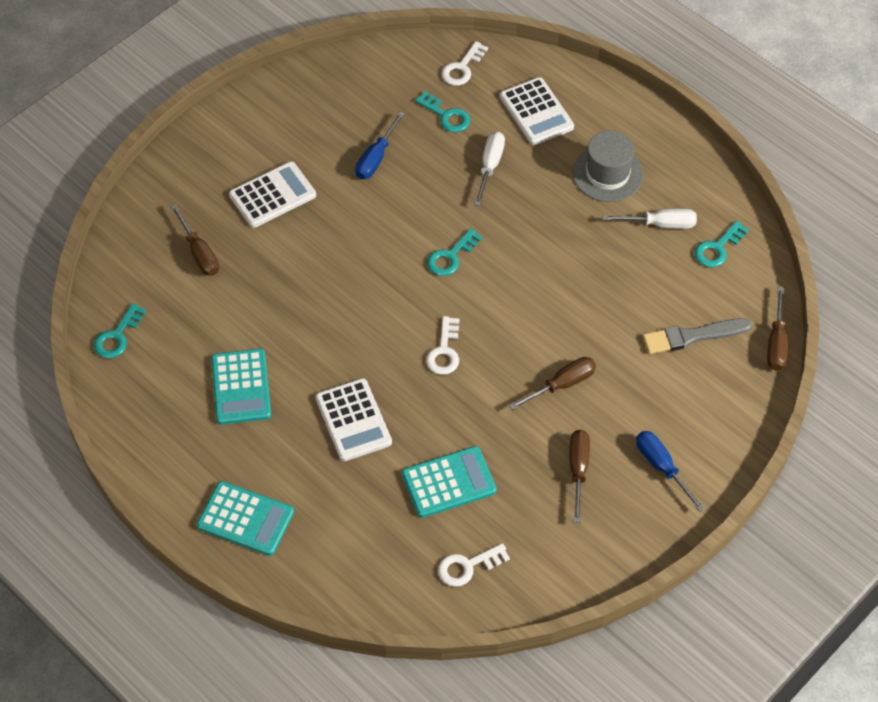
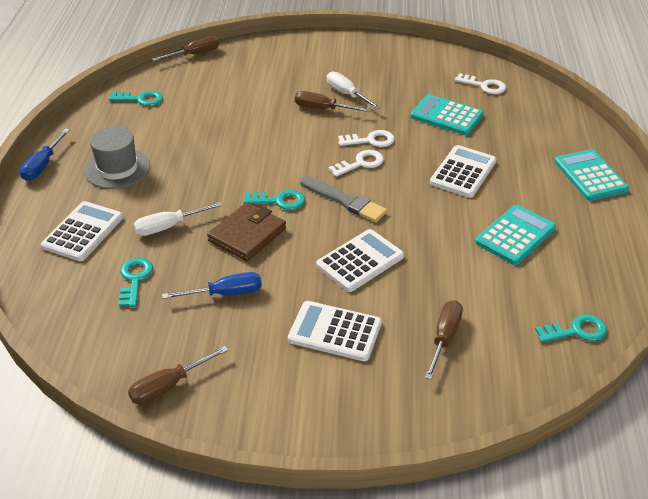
camera: 130 degrees left, 15 degrees down
(324, 260) = (360, 261): none -> white calculator
(429, 209) = (247, 235): none -> brown wallet
(462, 68) = (66, 301): white key -> white key (371, 140)
(578, 470) = (372, 79): brown screwdriver -> brown screwdriver (168, 386)
(660, 224) = (143, 128): white screwdriver -> white screwdriver (347, 94)
(661, 467) = (331, 56): blue screwdriver -> blue screwdriver (43, 165)
(692, 336) = (225, 81): grey brush -> grey brush (344, 201)

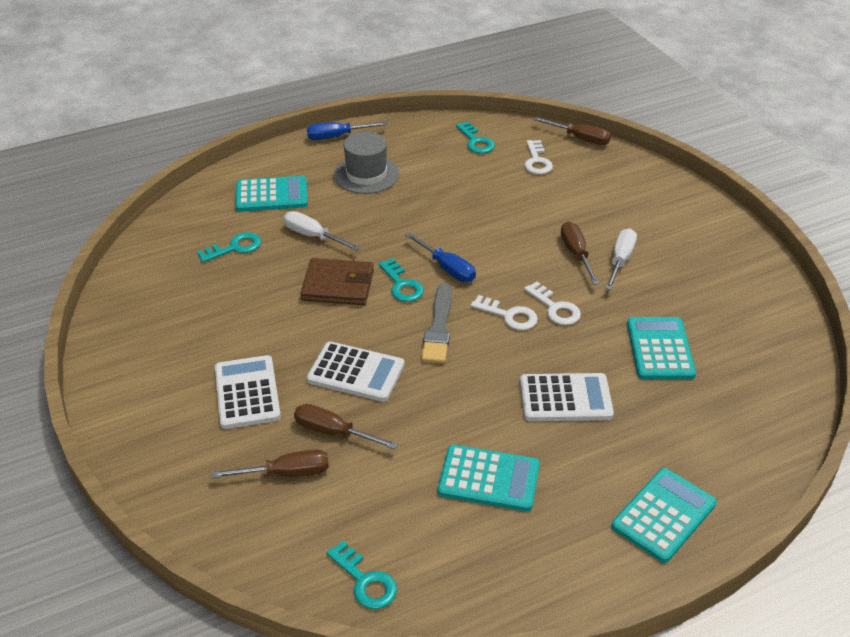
camera: 60 degrees right, 0 degrees up
(83, 232) = (271, 195): white calculator -> turquoise calculator
(168, 386) = (125, 320): brown screwdriver -> brown screwdriver (333, 432)
(226, 293) = (252, 305): blue screwdriver -> blue screwdriver (447, 268)
(484, 86) = (756, 360): white key -> white key (537, 161)

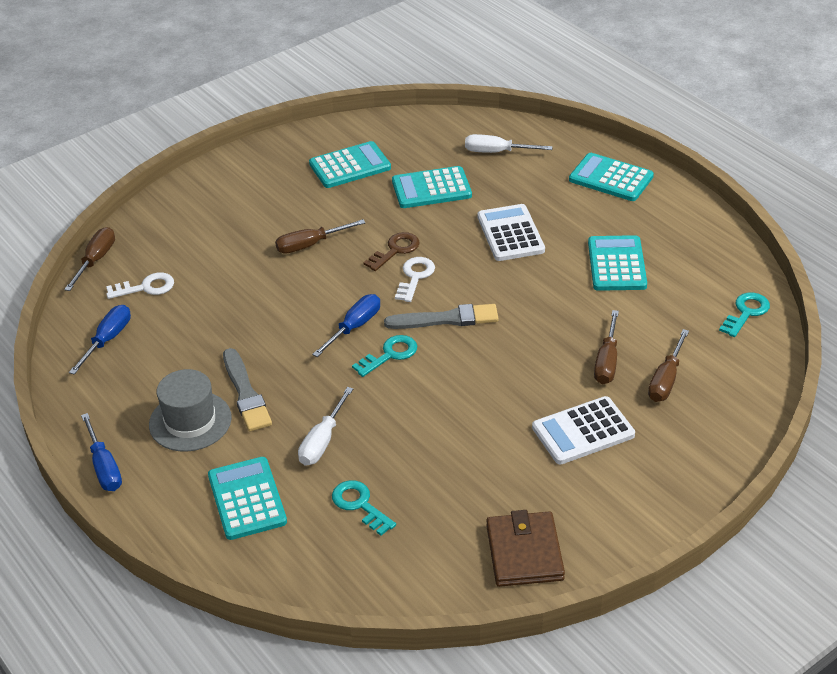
camera: 100 degrees left, 0 degrees up
(287, 473) = (666, 380): brown screwdriver -> brown screwdriver turned 135 degrees counterclockwise
(338, 285) = (404, 402): brown wallet -> brown wallet (524, 552)
(356, 372) = (527, 362): white calculator -> none
(386, 202) = (246, 393): none -> grey brush
(476, 141) = (108, 340): turquoise key -> blue screwdriver
(555, 308) = (395, 250): white key -> brown key
(620, 260) = (313, 217): white screwdriver -> white screwdriver (496, 152)
(709, 294) = (350, 166): none -> turquoise calculator

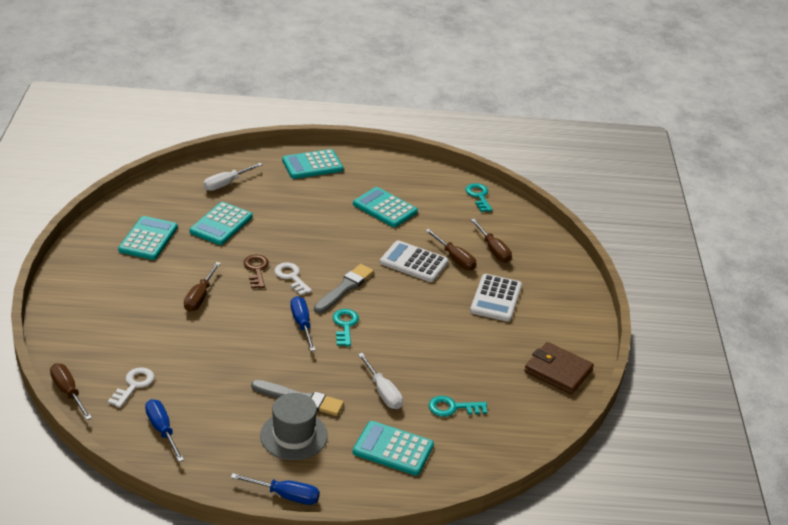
camera: 55 degrees left, 5 degrees down
(510, 233) = (306, 224): white calculator -> white calculator (414, 262)

